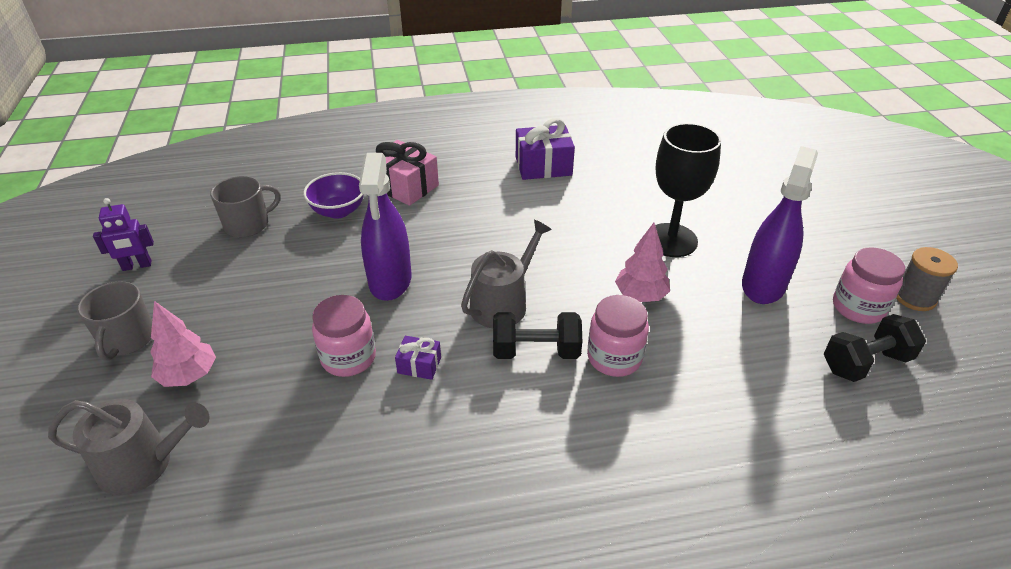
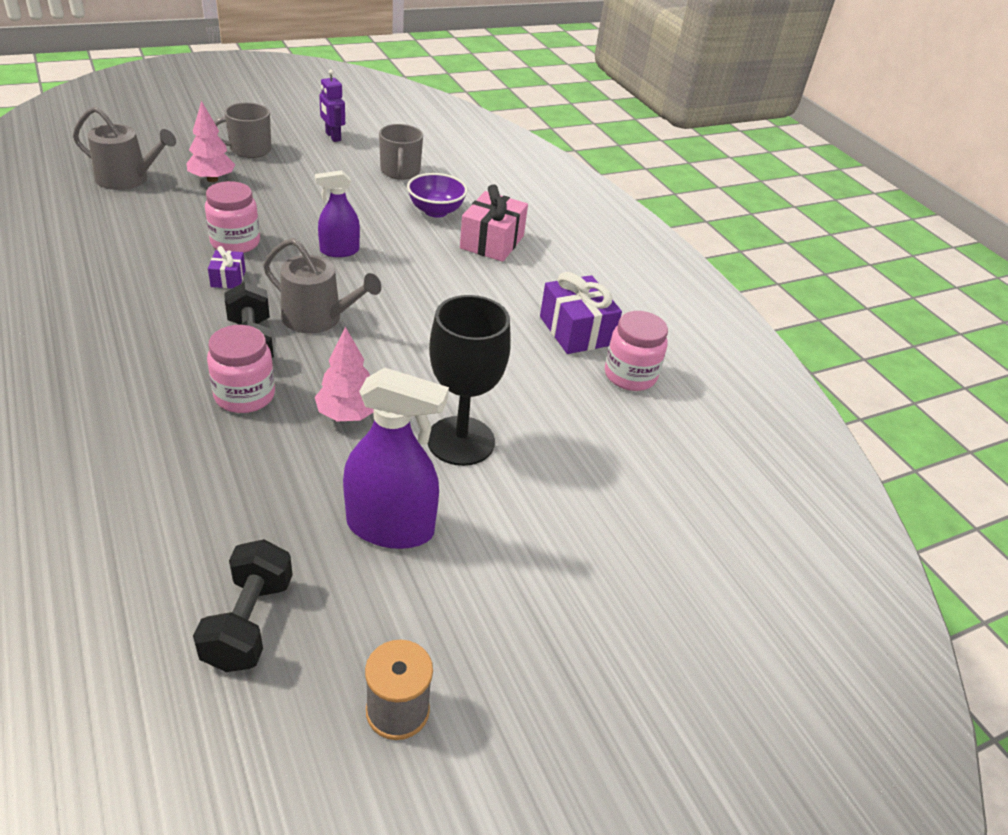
camera: 70 degrees right, 0 degrees up
(144, 464) = (128, 179): grey watering can -> grey watering can turned 60 degrees counterclockwise
(248, 224) = (400, 171): grey mug -> grey mug turned 45 degrees clockwise
(390, 280) = (339, 251): purple spray bottle -> purple spray bottle, size x0.62
(858, 307) = (361, 630): pink jar -> pink jar (630, 375)
(865, 363) = (249, 622): black dumbbell -> black dumbbell turned 45 degrees clockwise

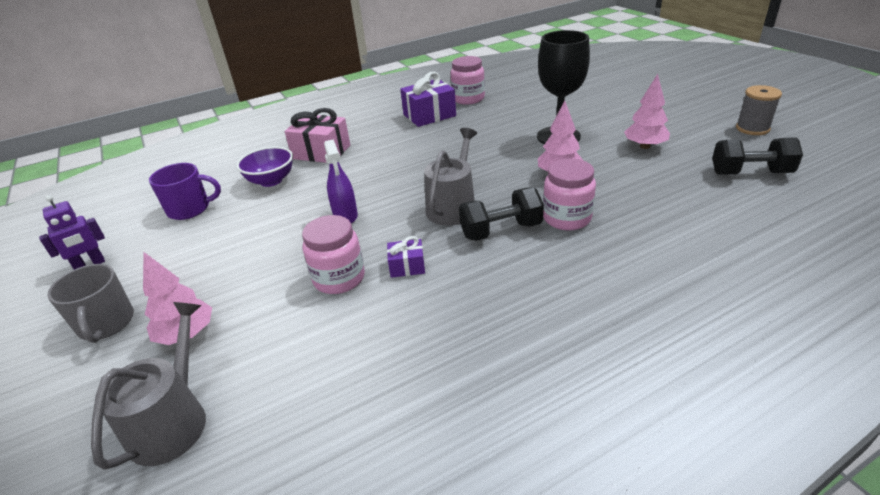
camera: 85 degrees left, 5 degrees down
(390, 527) = (644, 146): purple spray bottle -> pink tree
(400, 171) = (190, 209): grey mug -> purple mug

